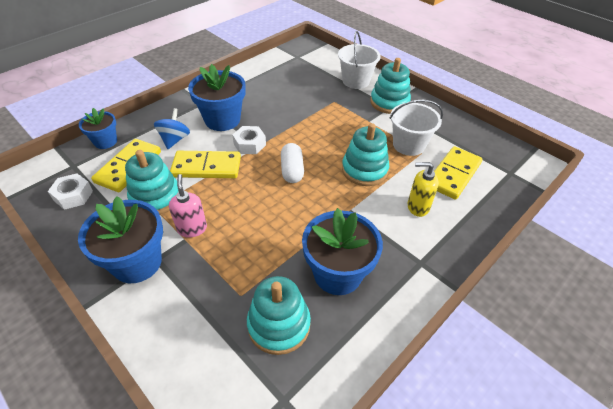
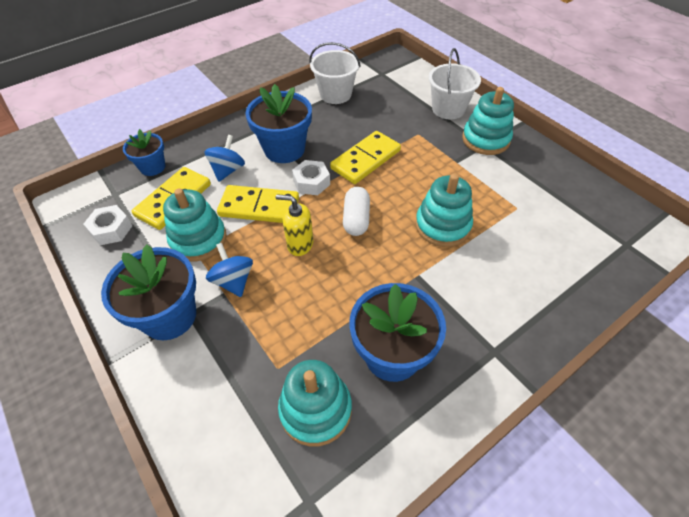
camera: 10 degrees right, 5 degrees up
(192, 228) = (234, 281): pink soap dispenser -> blue spinning top
(408, 145) = (502, 197): white bucket -> white bucket (335, 94)
(417, 207) = (501, 279): yellow soap dispenser -> yellow soap dispenser (300, 244)
(453, 174) = (552, 240): yellow domino -> yellow domino (366, 160)

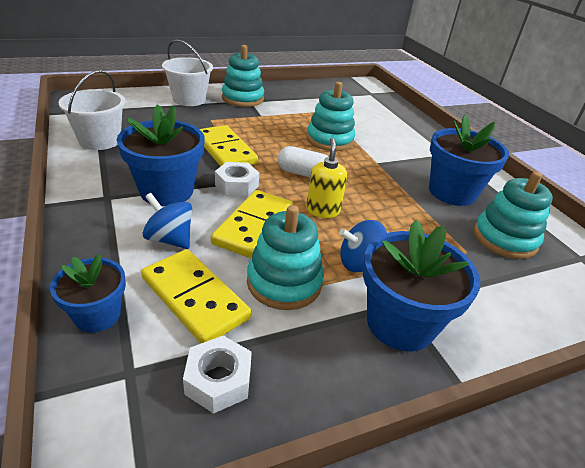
camera: 80 degrees left, 15 degrees down
(300, 244) = (323, 210): yellow soap dispenser -> yellow soap dispenser turned 150 degrees clockwise

